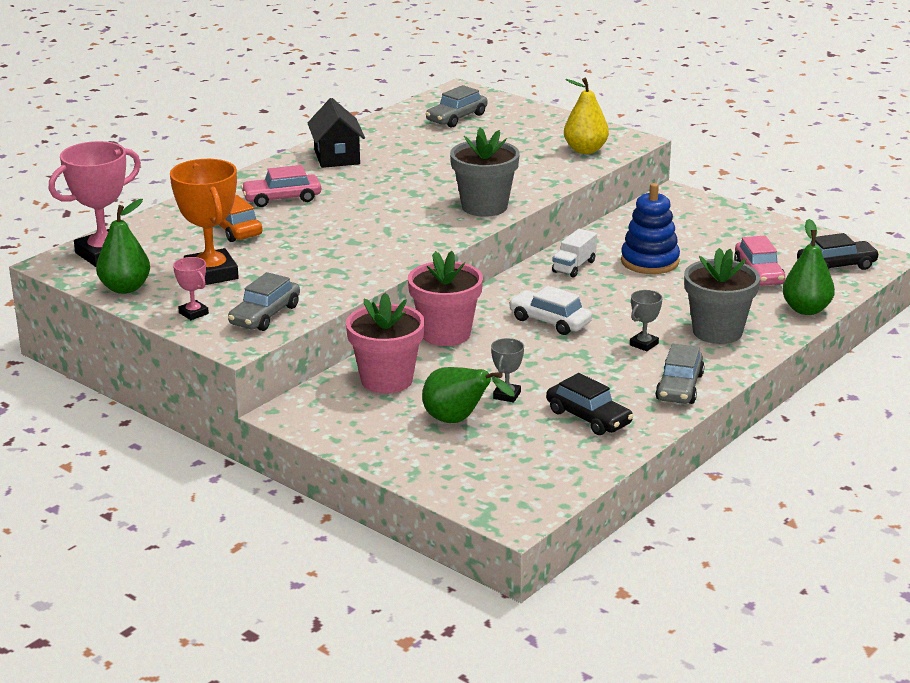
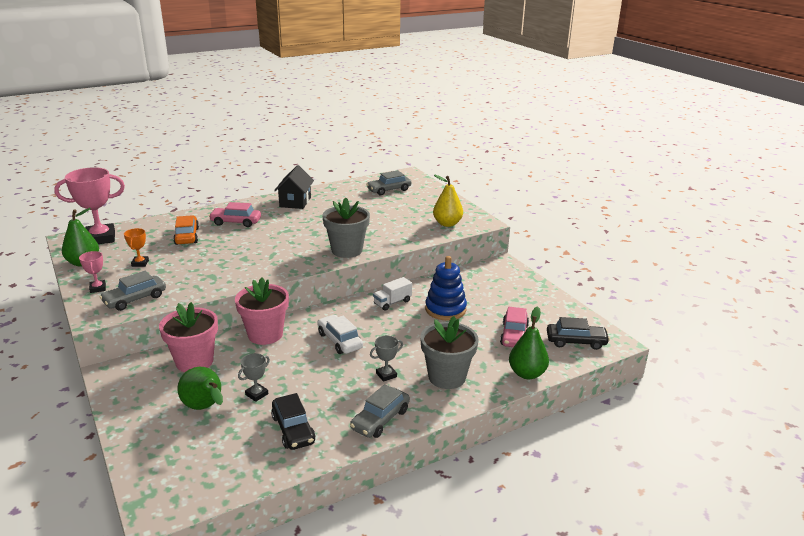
camera: 20 degrees right, 0 degrees up
(211, 274) = (140, 263): orange trophy -> orange trophy, size x0.48

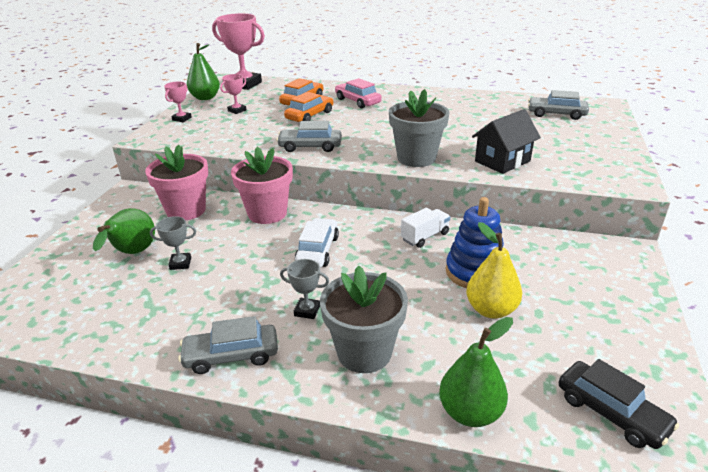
camera: 45 degrees right, 5 degrees up
(135, 299) = (188, 136): grey car -> grey car (310, 147)
(140, 263) = (237, 110): orange trophy -> pink trophy
(216, 246) = (310, 116): none -> orange car
(293, 429) = (153, 314): black car -> none
(295, 202) = (437, 99): black house -> black house (502, 161)
(392, 302) = (425, 237): white truck -> white truck turned 135 degrees clockwise
(447, 224) = (578, 169): yellow pear -> yellow pear (491, 310)
(514, 335) = (522, 349): pink car -> none

